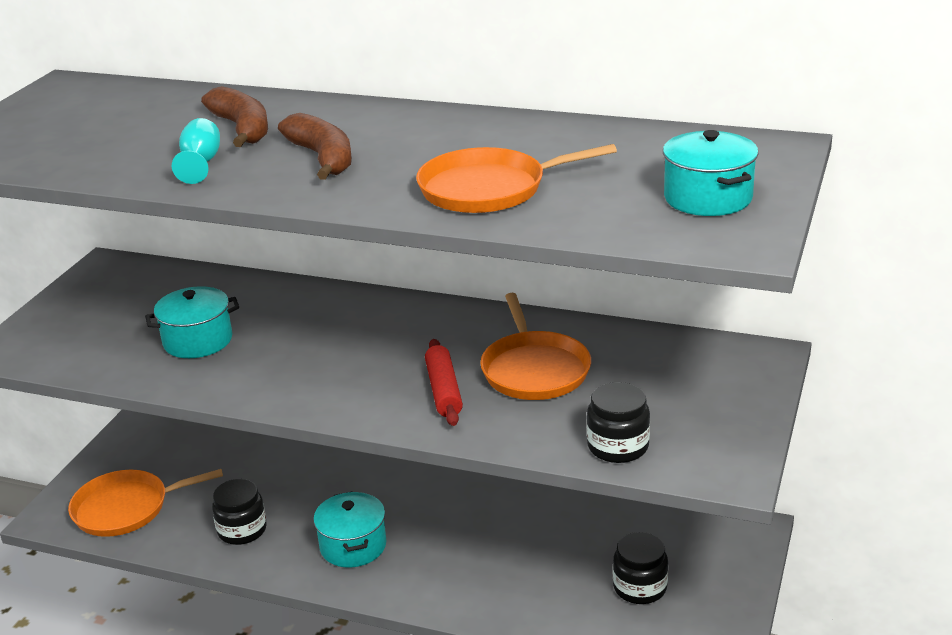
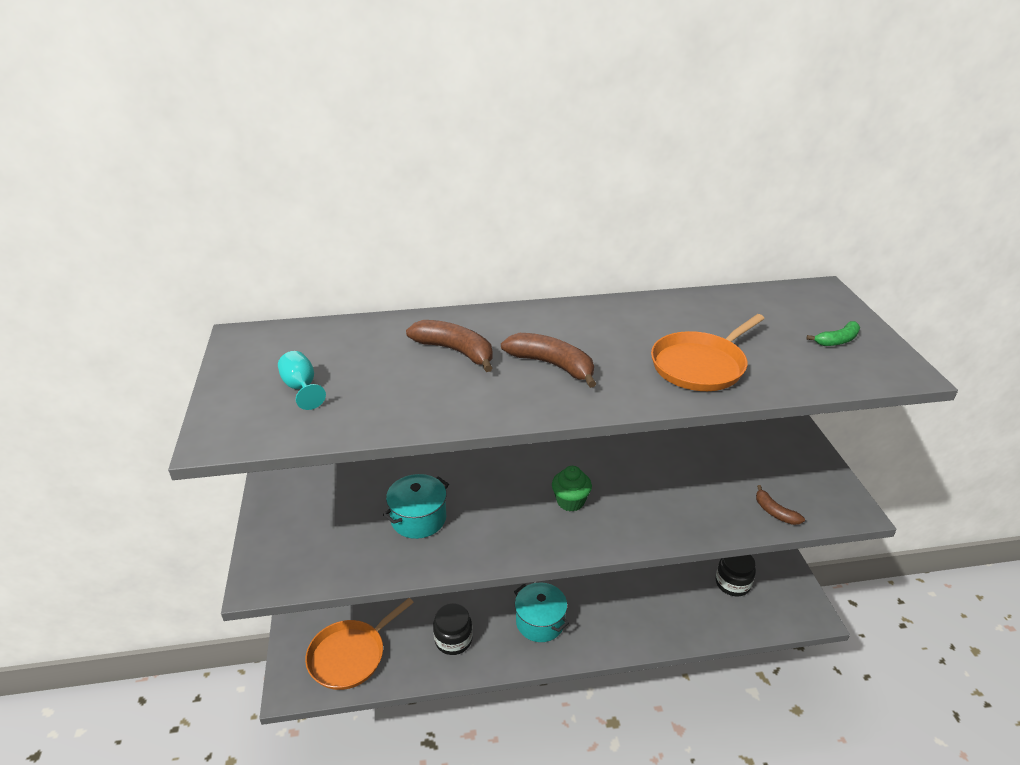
camera: 30 degrees left, 5 degrees up
(201, 163) = (464, 392): turquoise goblet -> turquoise goblet (301, 388)
(375, 368) = (570, 501): none -> green cupcake
(444, 390) = (632, 505): red rolling pin -> none
(534, 369) = (671, 470): orange pan -> none
(618, 446) = (775, 512): black jar -> brown banana
(708, 198) = (837, 340): turquoise pot -> green banana

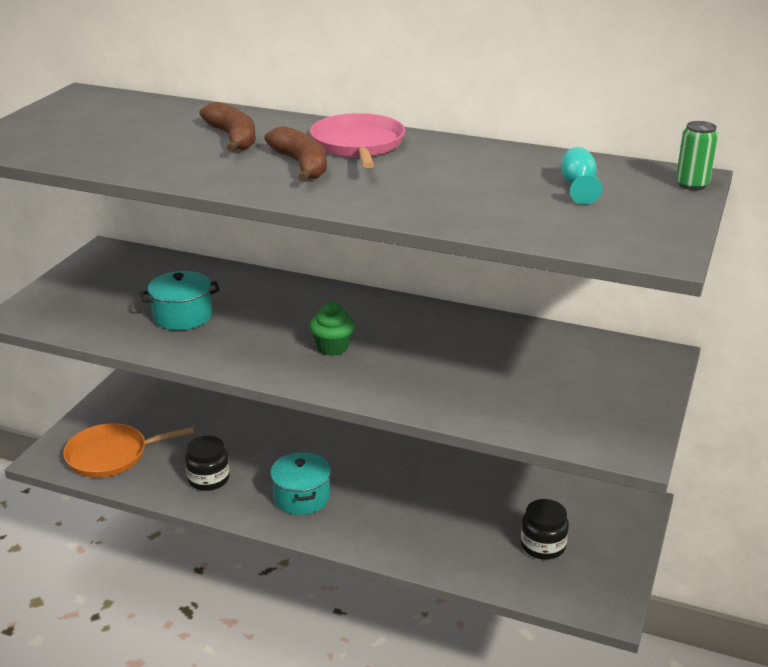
camera: 30 degrees right, 5 degrees down
(301, 388) = (79, 132): turquoise goblet -> turquoise goblet (578, 187)
(567, 328) = (358, 145): none -> pink pan
(700, 365) = (443, 197): orange pan -> none
(775, 512) = (537, 423): brown banana -> none
(833, 297) = (692, 185): none -> green can
(837, 340) = (629, 215): green banana -> none

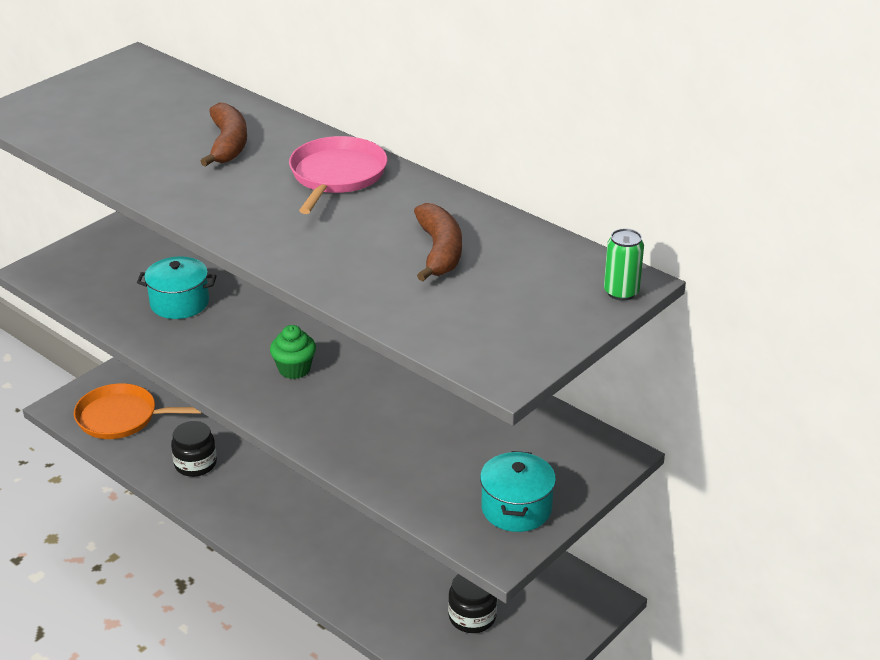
camera: 20 degrees right, 5 degrees up
(301, 165) = (263, 192): brown banana -> brown banana (439, 251)
(302, 497) = (270, 505): turquoise pot -> turquoise pot (516, 508)
(578, 187) = (502, 272): turquoise goblet -> none

